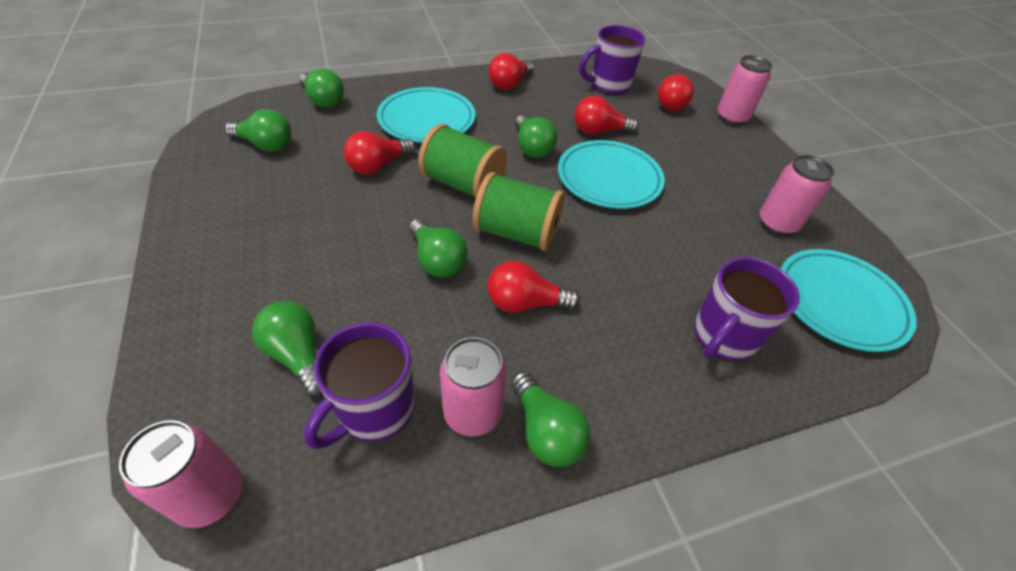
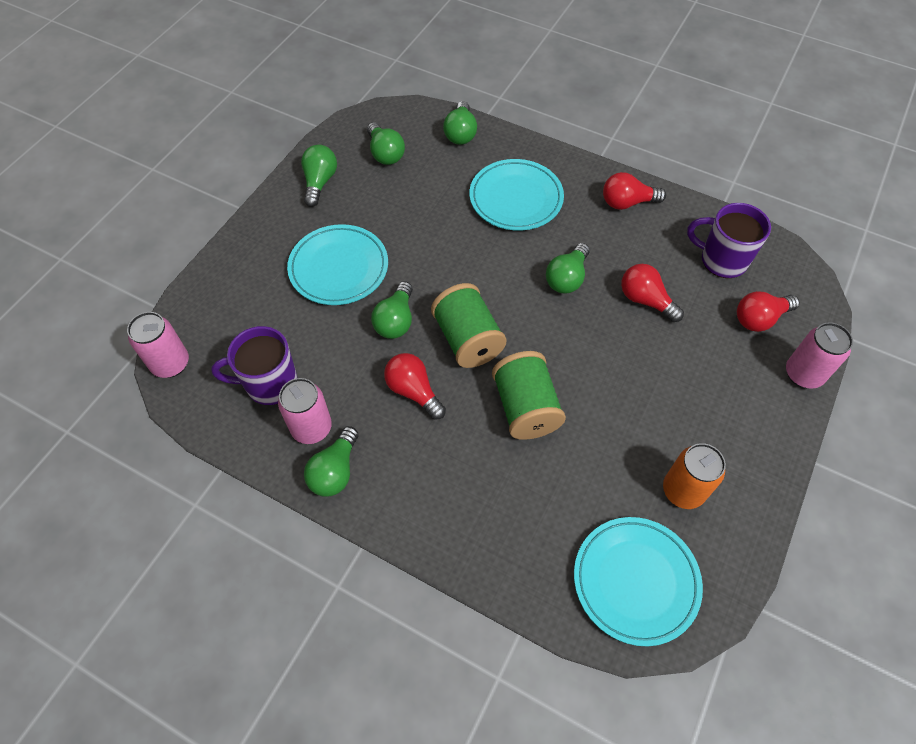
camera: 50 degrees right, 10 degrees up
(298, 356) = (266, 322): green light bulb -> green light bulb (319, 182)
(378, 166) = (437, 219): red light bulb -> none
(463, 184) = (477, 274): green spool -> green spool (525, 408)
(609, 178) = (593, 348): turquoise plate -> turquoise plate (339, 268)
(723, 337) = (509, 521): purple mug -> none
(777, 224) = (683, 491): pink can -> orange can

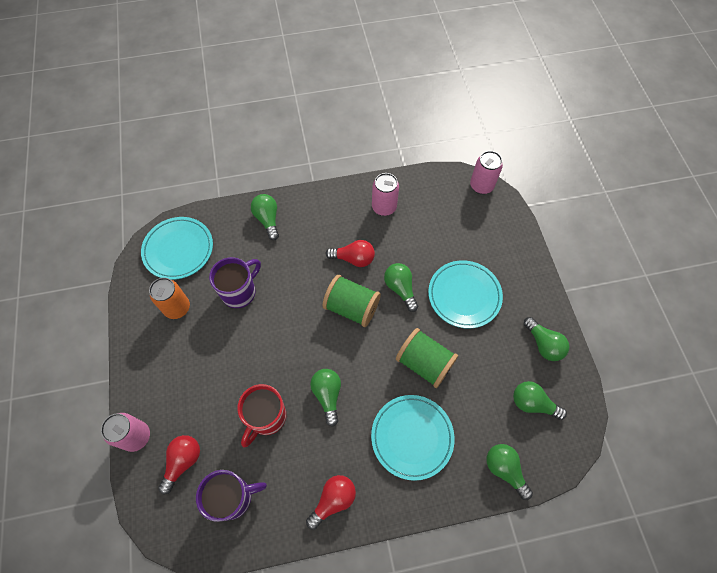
camera: 140 degrees right, 5 degrees up
(270, 384) = (426, 211): purple mug -> purple mug (240, 292)
(335, 471) = (354, 198): green light bulb -> green light bulb (268, 219)
(525, 408) = (289, 292): green spool -> green spool (424, 363)
(645, 300) = (266, 417): red light bulb -> red mug

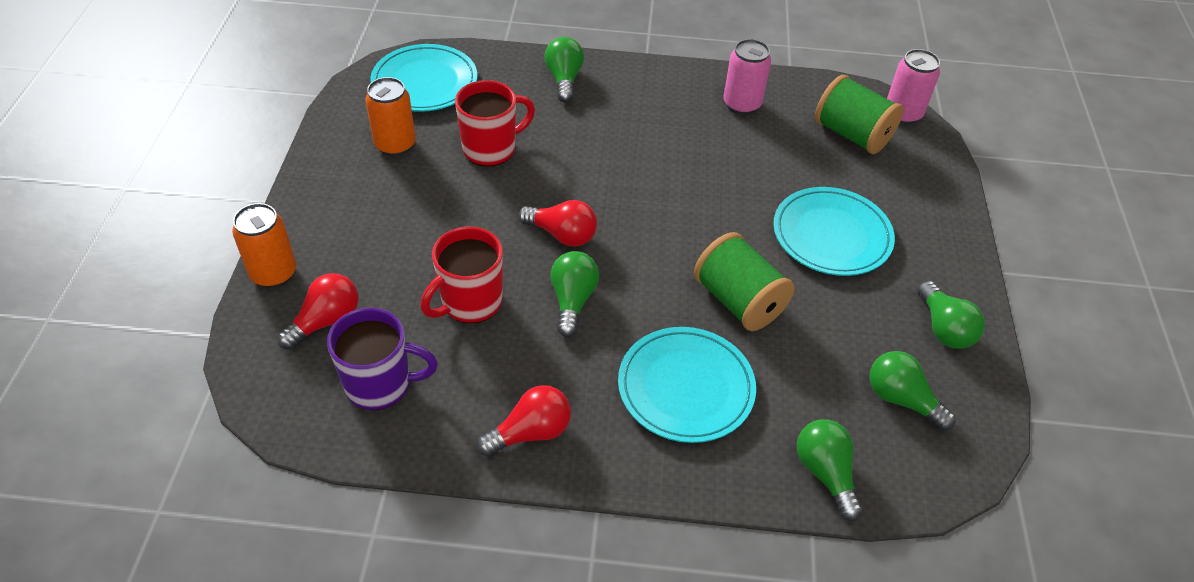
camera: 15 degrees right, 15 degrees down
(136, 436) = (274, 273): pink can -> orange can
(240, 292) = (491, 149): purple mug -> red mug
(351, 307) = (649, 206): green spool -> green spool (851, 134)
(353, 259) = (673, 151): red light bulb -> red light bulb (562, 235)
(400, 289) = (733, 203): green light bulb -> none

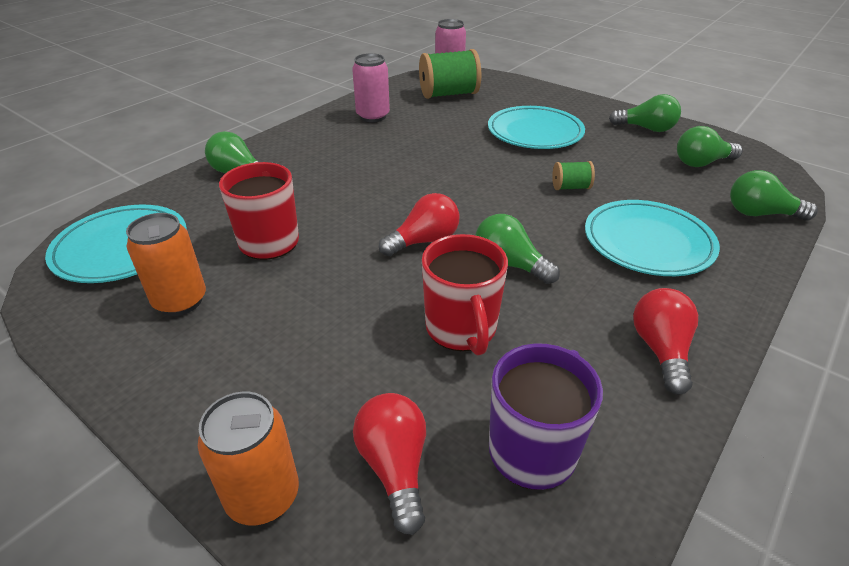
camera: 55 degrees left, 10 degrees down
(738, 301) = (570, 187): green spool -> green spool, size x0.50

